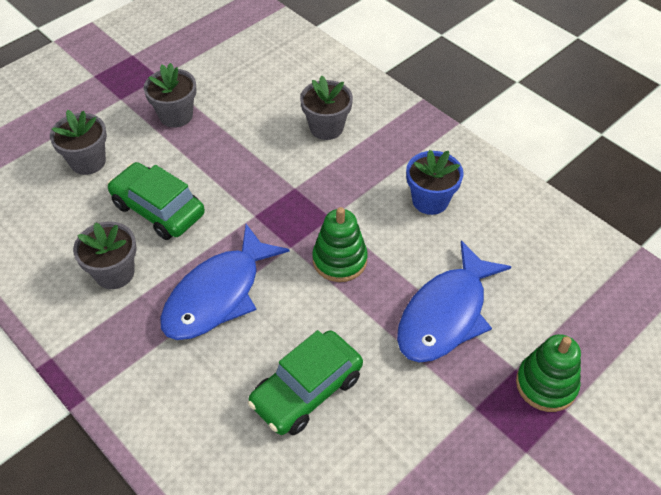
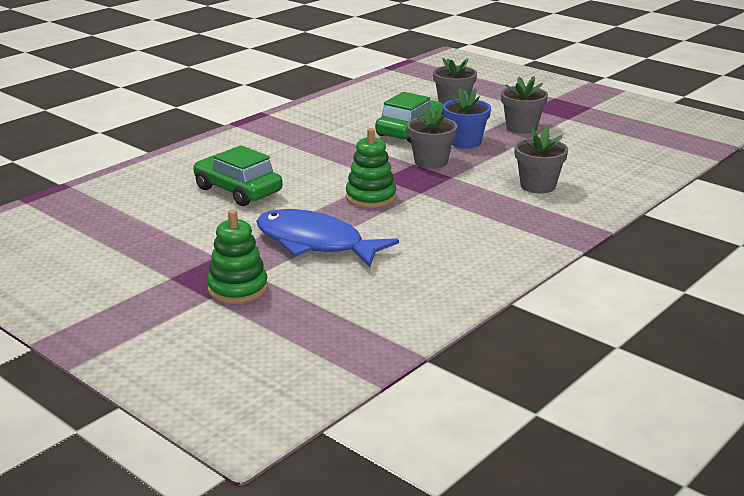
camera: 85 degrees right, 25 degrees down
(114, 273) = (343, 123): grey flower pot -> grey flower pot (431, 162)
(218, 295) = (327, 156): blue fish -> none
(430, 200) = (456, 235): blue flower pot -> blue flower pot (465, 142)

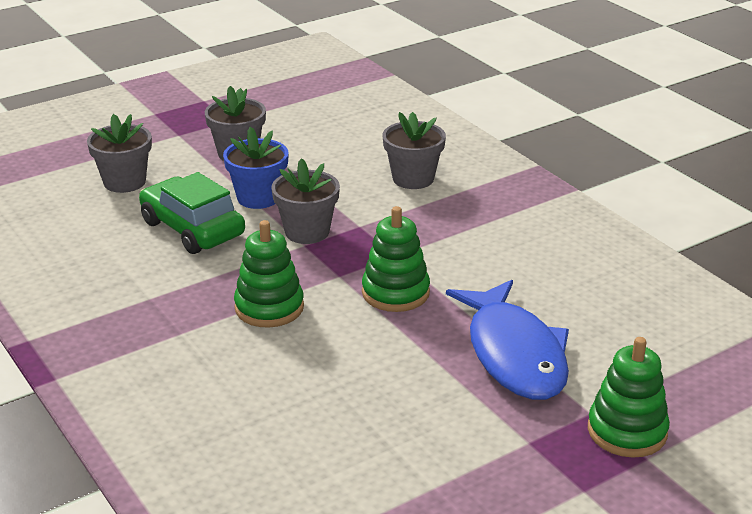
camera: 75 degrees left, 5 degrees up
(238, 190) = (321, 401): green car -> none
(315, 243) = (514, 354): blue fish -> blue fish turned 60 degrees counterclockwise
(331, 164) = (269, 307): none -> green stacking toy

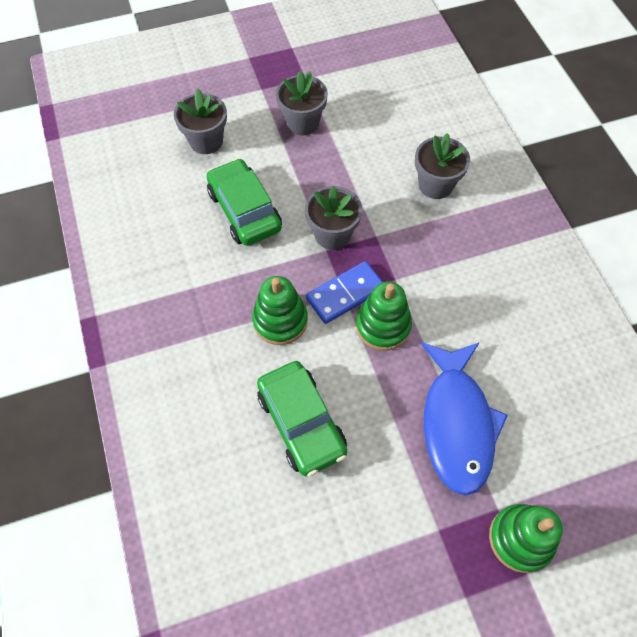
camera: 15 degrees right, 30 degrees up
(258, 198) = (304, 183): blue flower pot -> none
(327, 385) = (301, 423): none -> green car
(341, 275) = (345, 294): none -> blue domino

